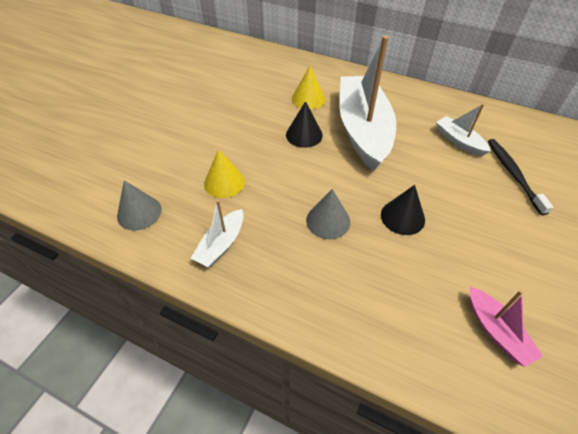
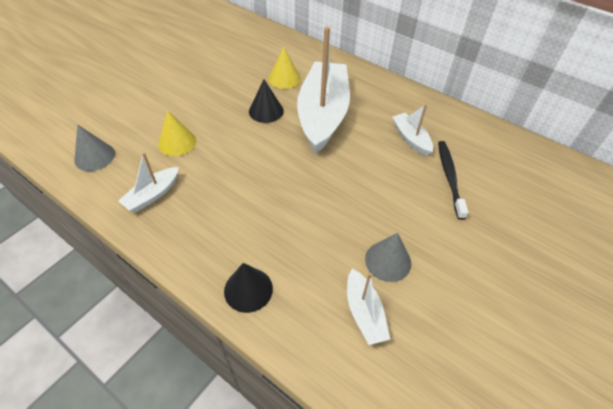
camera: 10 degrees right, 0 degrees up
(328, 221) = (254, 191): grey cone -> grey cone (388, 261)
(402, 217) = (324, 198): black cone -> black cone (248, 289)
(496, 331) = (364, 312): pink boat -> white boat

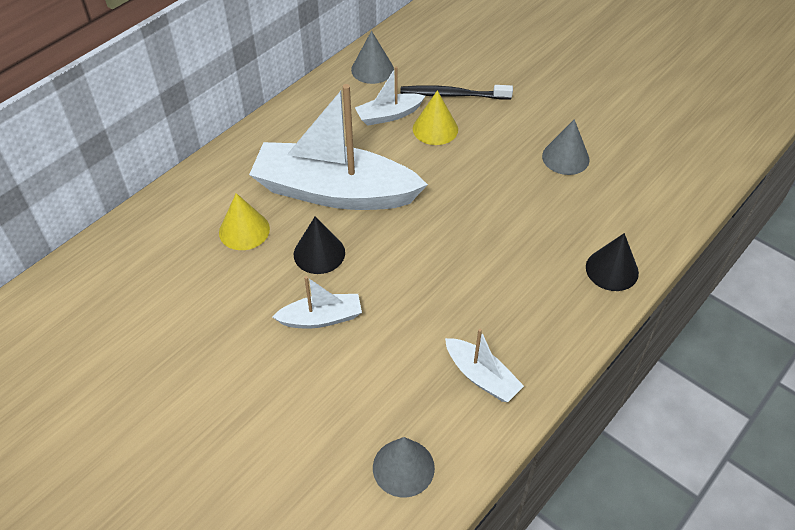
camera: 85 degrees left, 0 degrees up
(177, 142) = (378, 358): yellow cone -> yellow cone (435, 129)
(364, 312) = (625, 181): white boat -> white boat (321, 318)
(463, 127) = (372, 69): none -> grey cone

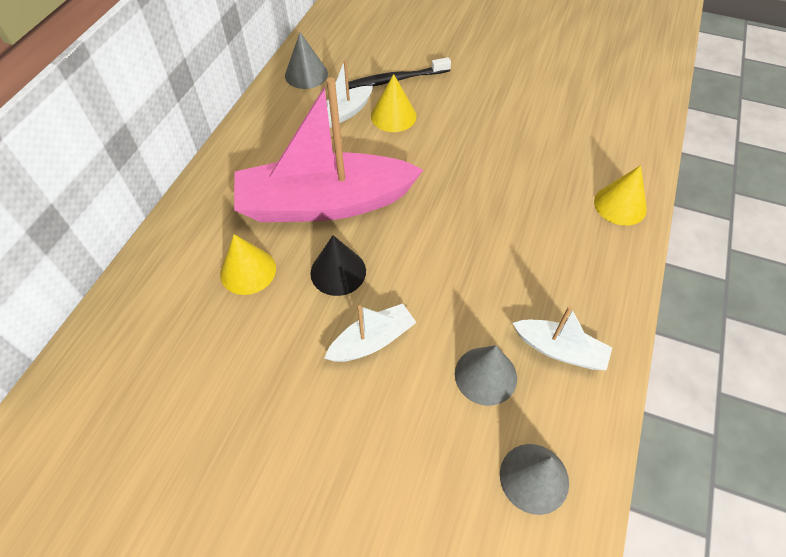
camera: 20 degrees left, 5 degrees up
(334, 192) = (324, 203): white boat -> pink boat
(565, 157) = (525, 112): grey cone -> grey cone (485, 375)
(612, 270) = (620, 205): black cone -> yellow cone

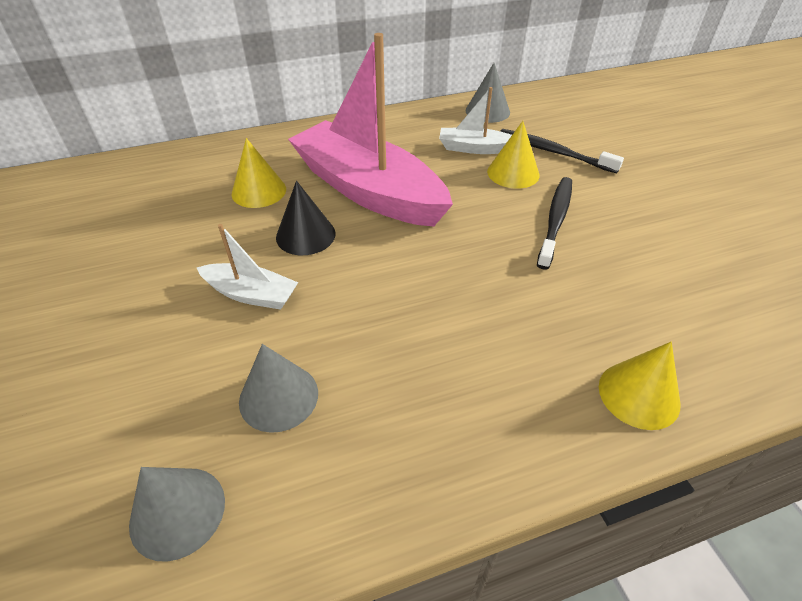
camera: 50 degrees right, 10 degrees down
(461, 132) = (555, 220): none -> black toothbrush
(560, 350) = (367, 446): white boat -> none

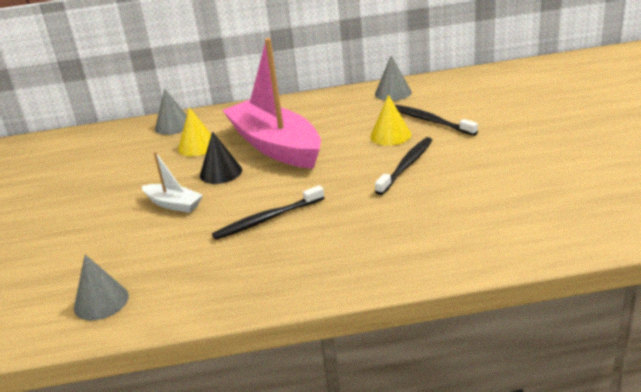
camera: 15 degrees right, 15 degrees down
(278, 397) = (173, 255): grey cone -> grey cone (173, 125)
(401, 318) = (267, 219): none -> black toothbrush
(474, 148) = (368, 119): white boat -> none
(638, 394) = (407, 263): yellow cone -> none

